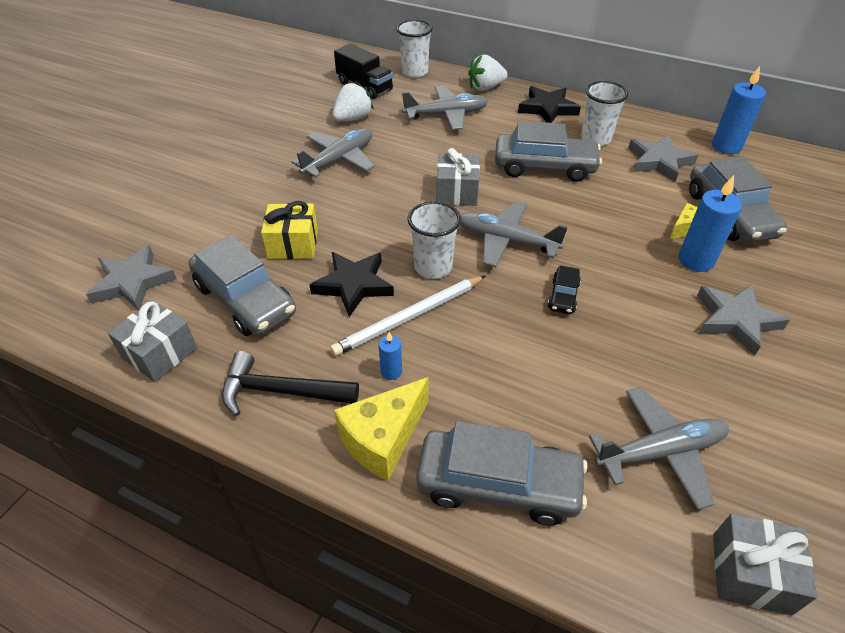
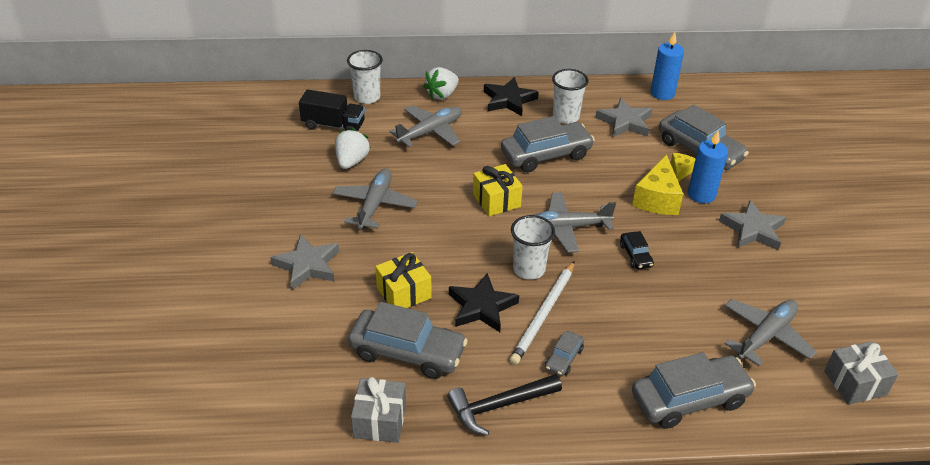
camera: 30 degrees left, 5 degrees down
(132, 282) = (298, 377): grey star -> grey star (307, 265)
(383, 439) = (597, 405): yellow cheese -> yellow cheese (657, 199)
(391, 371) = (564, 358): blue candle -> grey car
(457, 192) = (496, 200): grey gift -> yellow gift

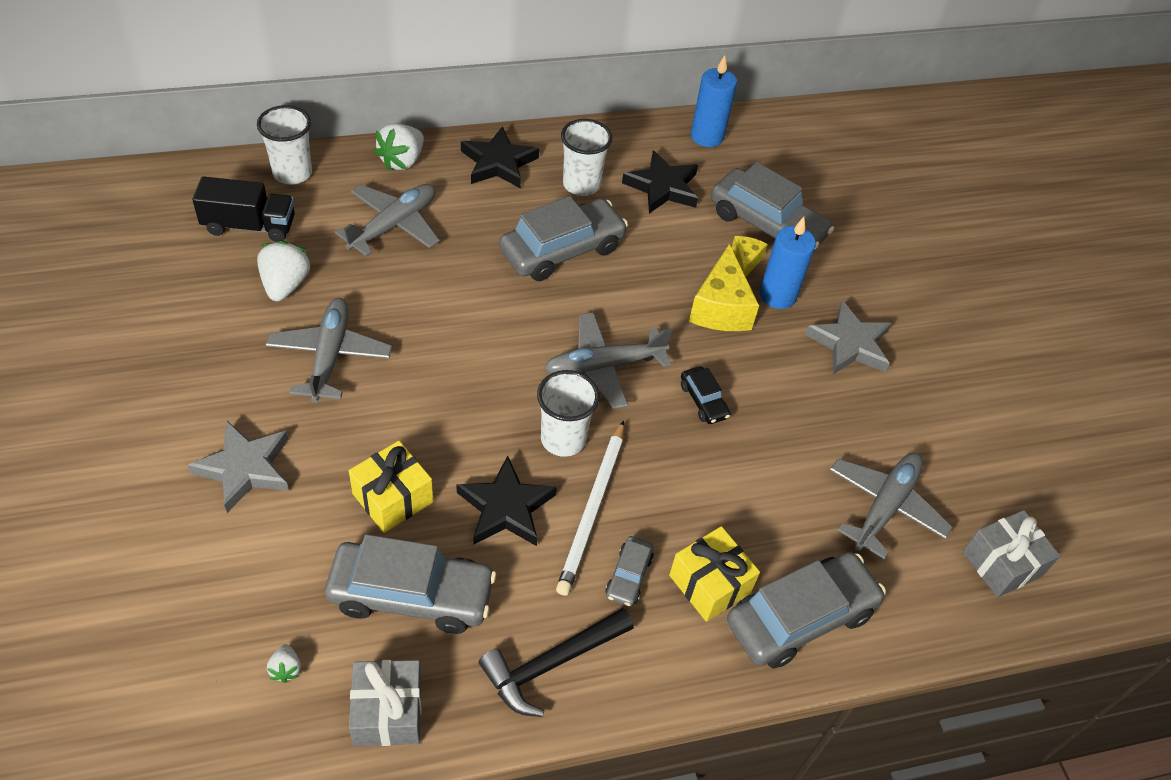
camera: 15 degrees left, 10 degrees up
(315, 386) = (286, 669): none -> white strawberry
(496, 200) = (503, 331): yellow gift -> yellow gift (709, 584)
(625, 122) = (663, 187): grey star -> black star

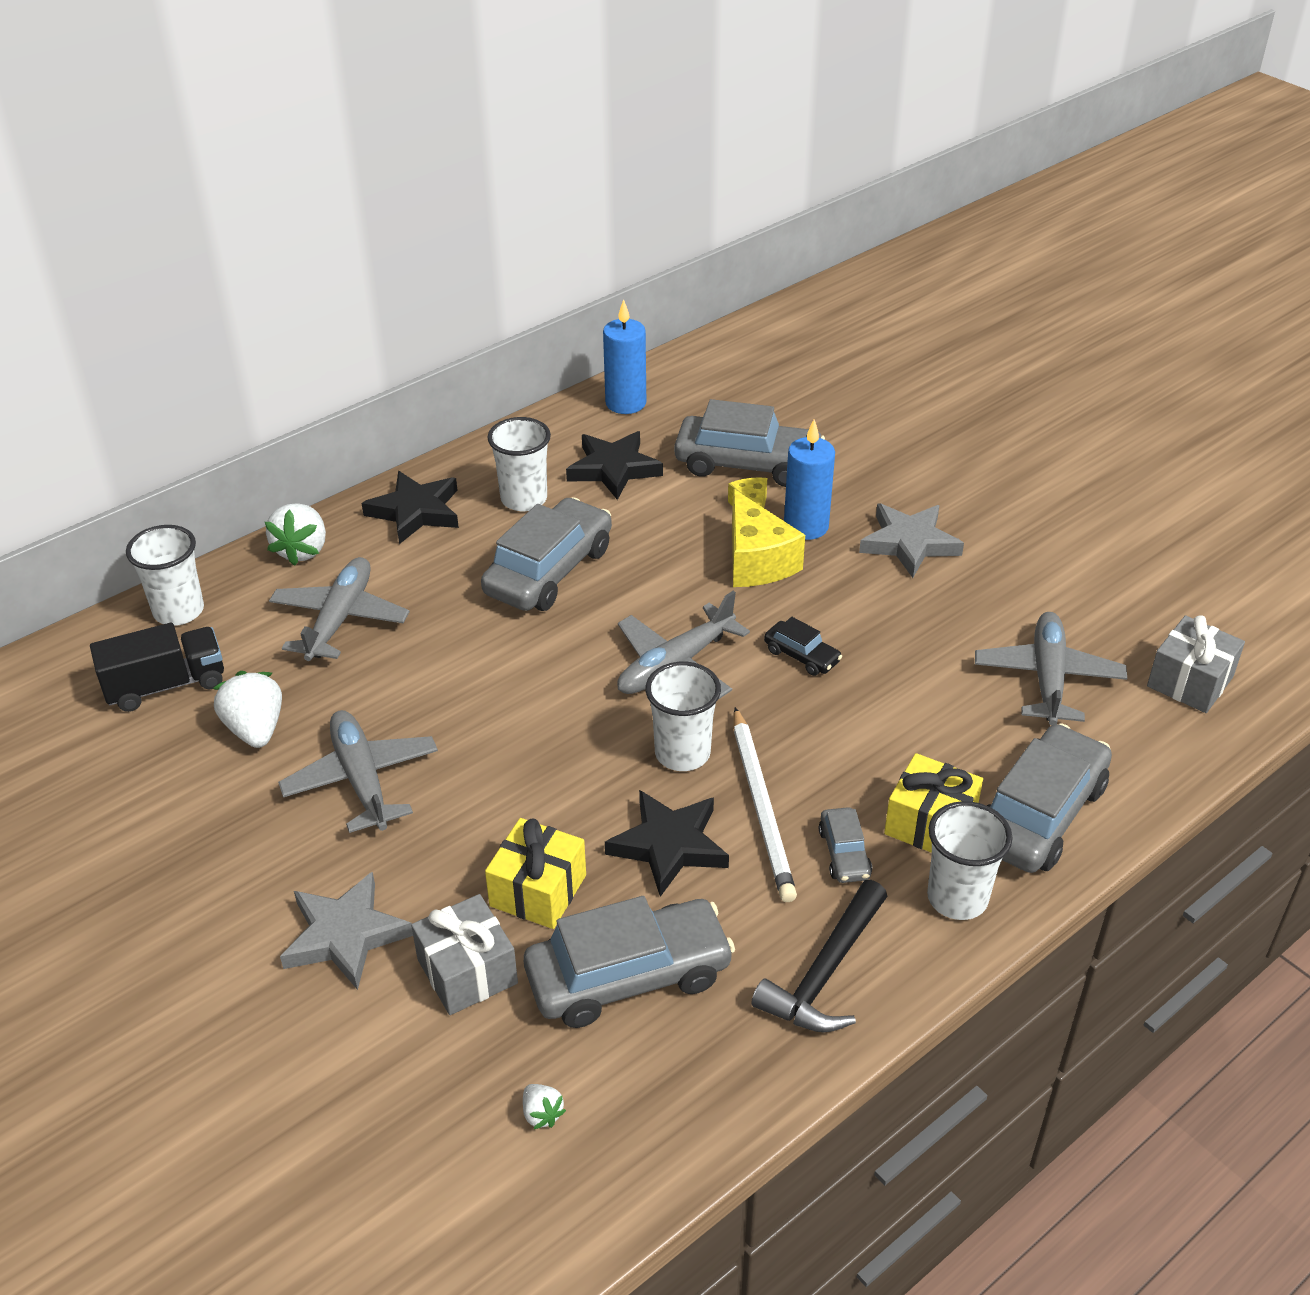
camera: 20 degrees left, 10 degrees down
(387, 712) = (686, 1101): grey gift -> grey gift (467, 971)
(689, 654) = (957, 898): none -> white cup

